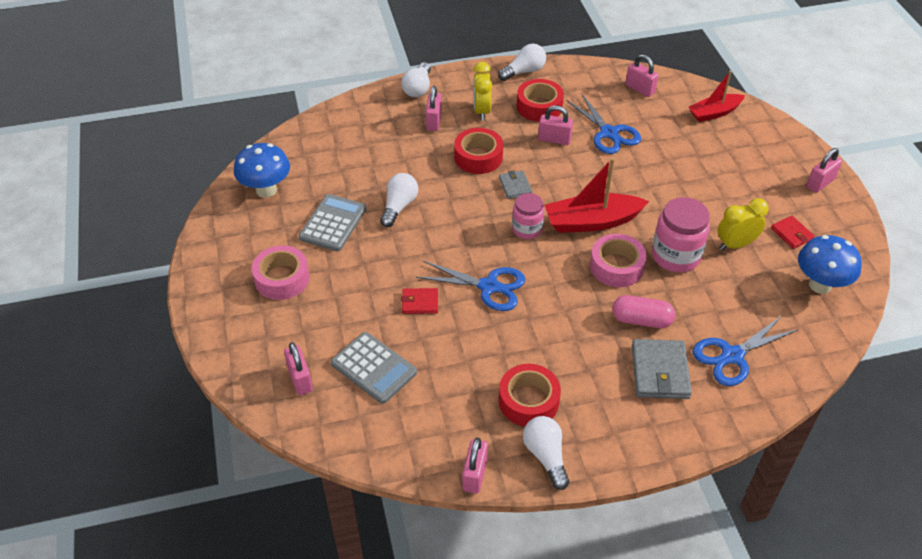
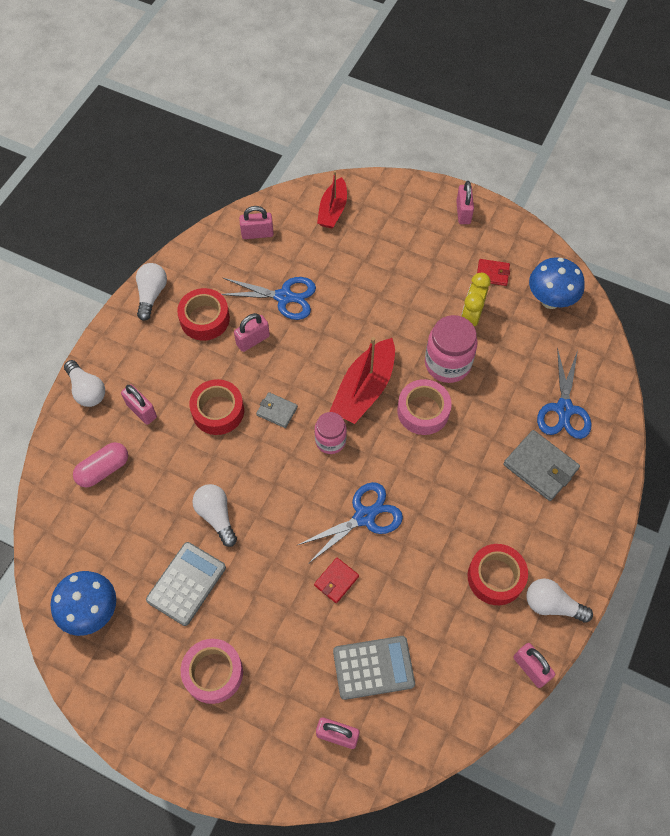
camera: 50 degrees left, 15 degrees up
(333, 223) = (186, 584): grey calculator -> grey calculator turned 60 degrees clockwise
(481, 111) = (166, 365): yellow clock -> none
(641, 320) = (486, 438): pink capsule -> pink capsule (103, 470)

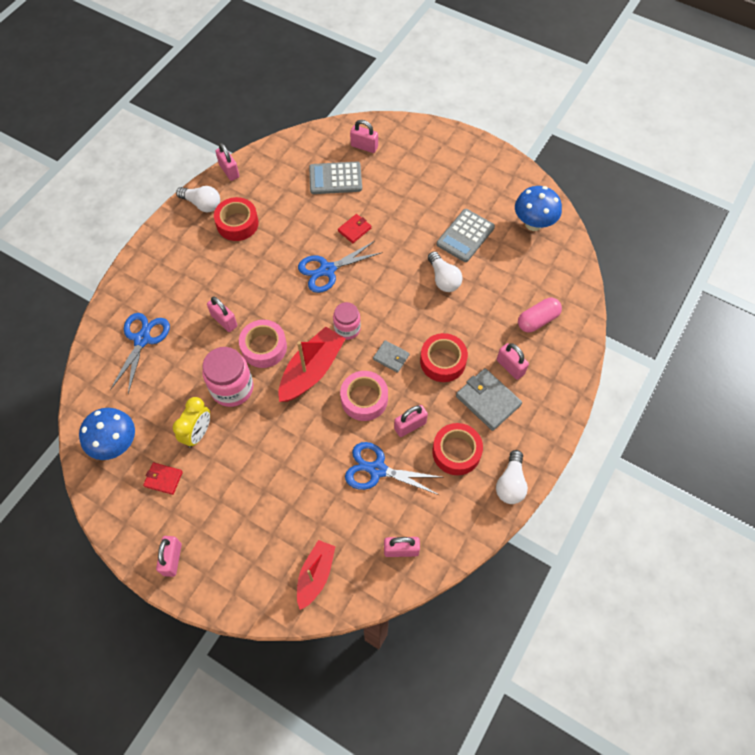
camera: 175 degrees left, 0 degrees up
(87, 390) = (561, 389): white light bulb -> none
(213, 673) = (445, 183): pink tape -> pink tape (364, 399)
(476, 439) = (224, 320): none -> pink padlock
(540, 467) = (178, 295): grey wallet -> grey wallet (488, 400)

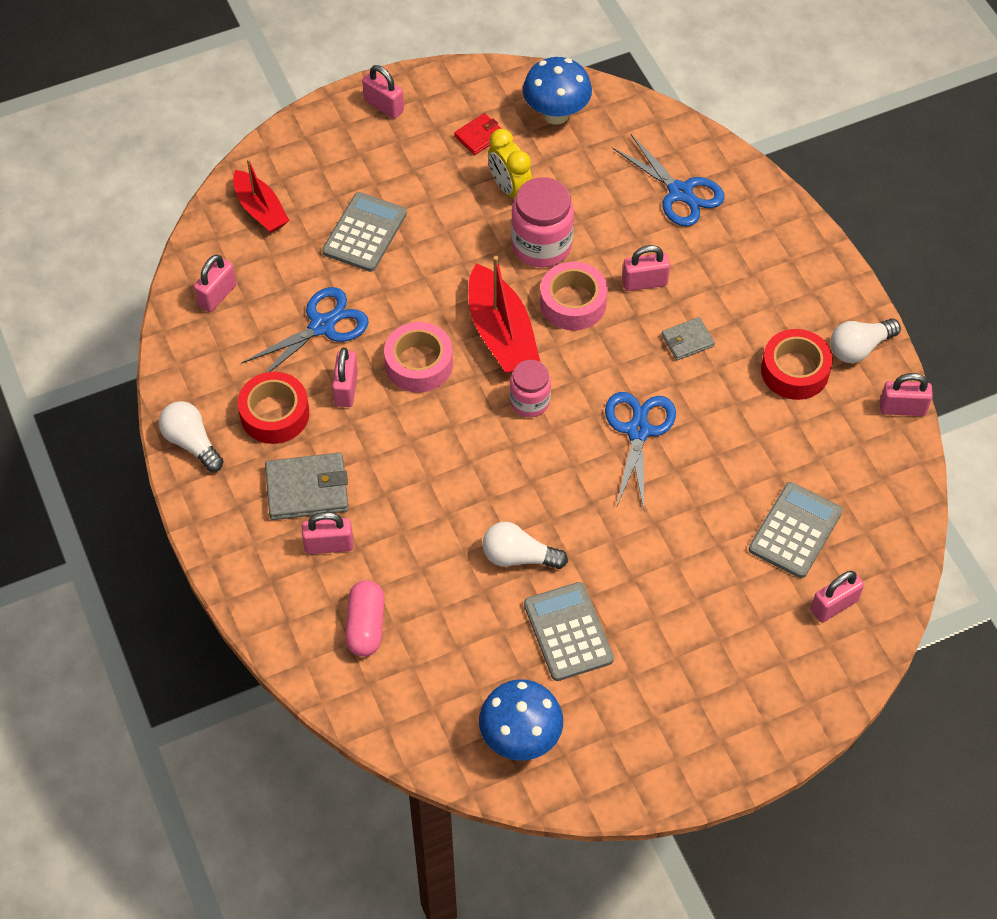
camera: 125 degrees right, 5 degrees down
(290, 495) = (365, 233): none -> grey calculator
(354, 229) = (683, 501): red wallet -> none
(391, 357) = (451, 424): grey wallet -> grey wallet (687, 340)
(443, 361) = (399, 476): red tape -> none

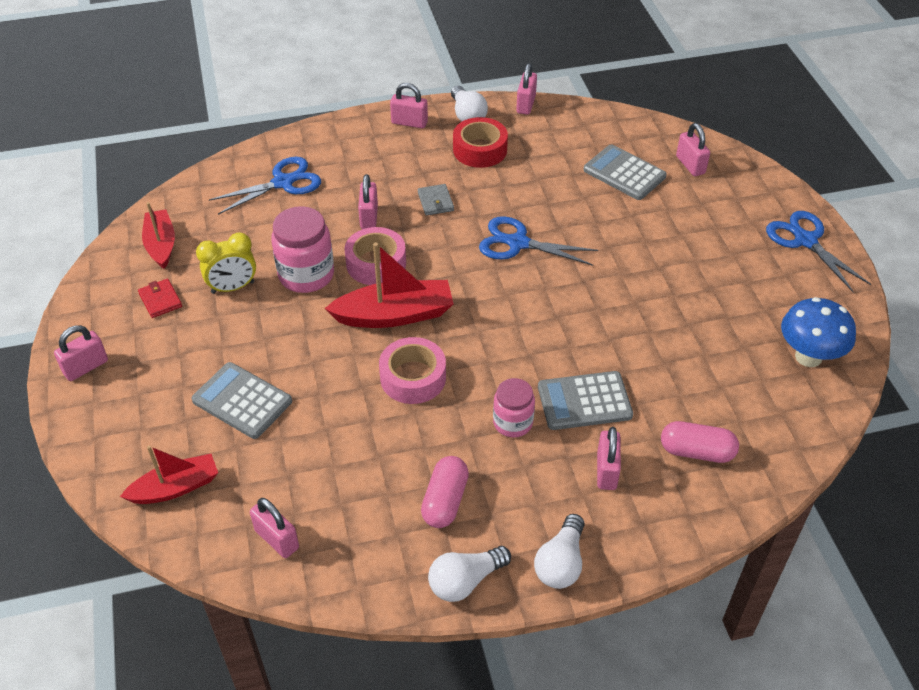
camera: 80 degrees left, 10 degrees down
(274, 414) = (445, 501): red tape -> pink capsule
(307, 489) = (540, 482): grey wallet -> none
(322, 326) = (346, 448): blue scissors -> blue scissors (805, 240)
(346, 389) = (428, 437): pink padlock -> pink padlock (409, 123)
(518, 557) = (632, 334): white light bulb -> white light bulb (561, 563)
(530, 401) = (474, 306): pink jar -> pink jar (512, 422)
(556, 114) = (161, 245): blue mushroom -> red boat
(568, 632) = (707, 313): grey calculator -> grey calculator (584, 401)

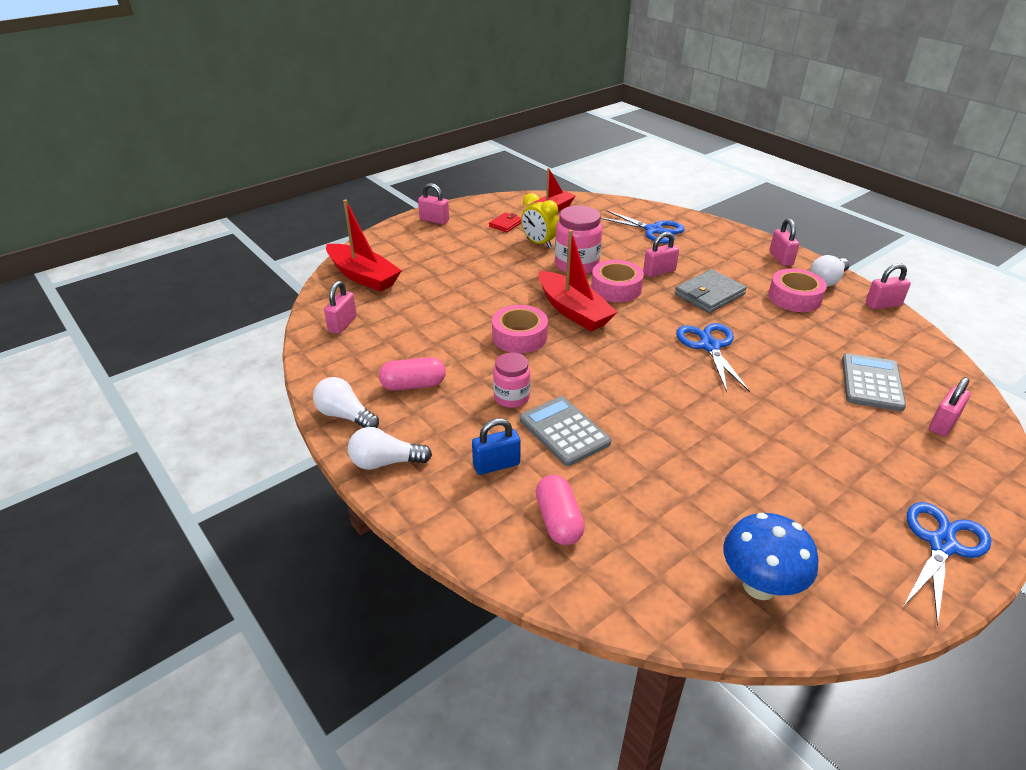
camera: 65 degrees right, 10 degrees down
(175, 487) = (363, 276): red boat -> red boat, size x1.50
(242, 401) = (446, 277): grey calculator -> none
(435, 202) = (709, 294): grey wallet -> grey wallet, size x1.73
(480, 150) = (794, 298): red tape -> pink tape
(606, 471) = (496, 465): pink padlock -> blue padlock

